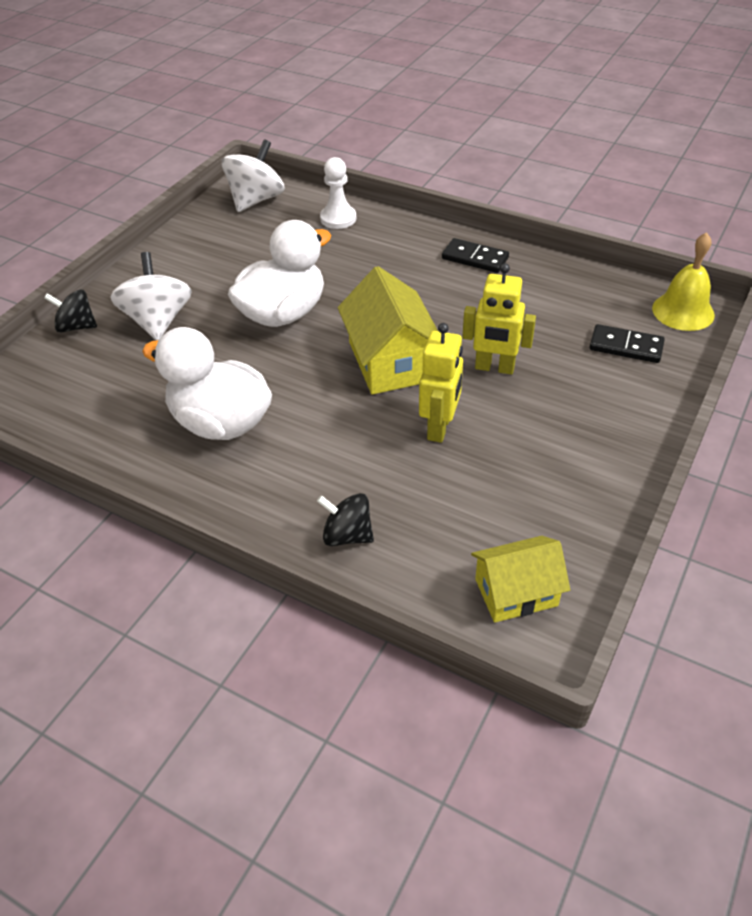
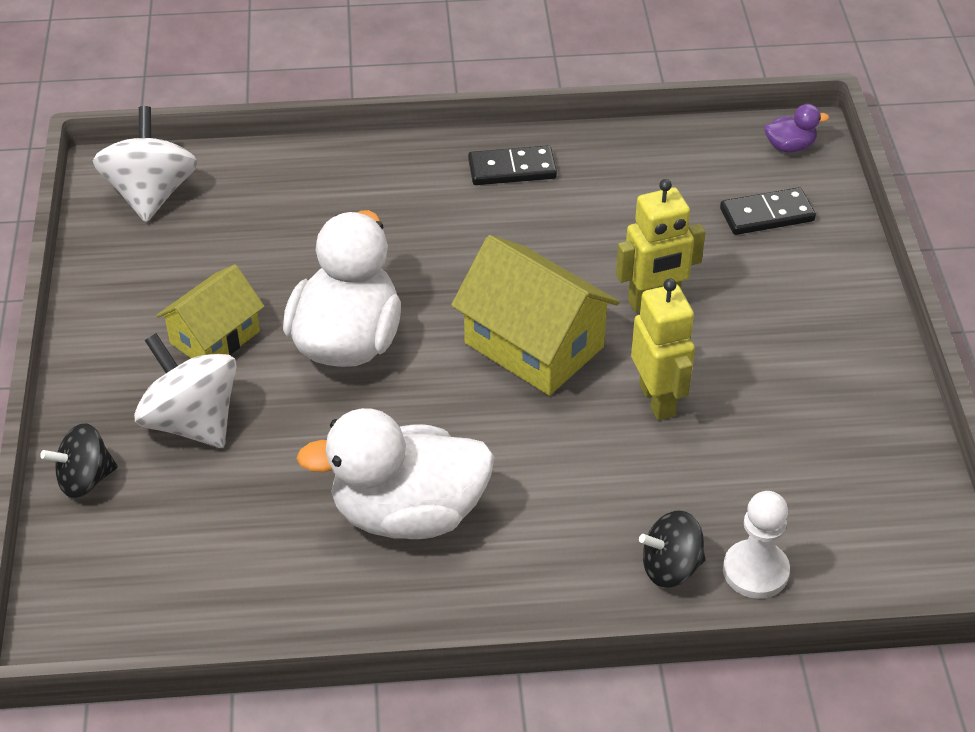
camera: 35 degrees left, 0 degrees up
(338, 218) = (291, 179): white pawn -> white pawn (755, 571)
(516, 592) = (881, 538): yellow house -> yellow house (215, 337)
(683, 311) = (790, 146): yellow bell -> purple duck

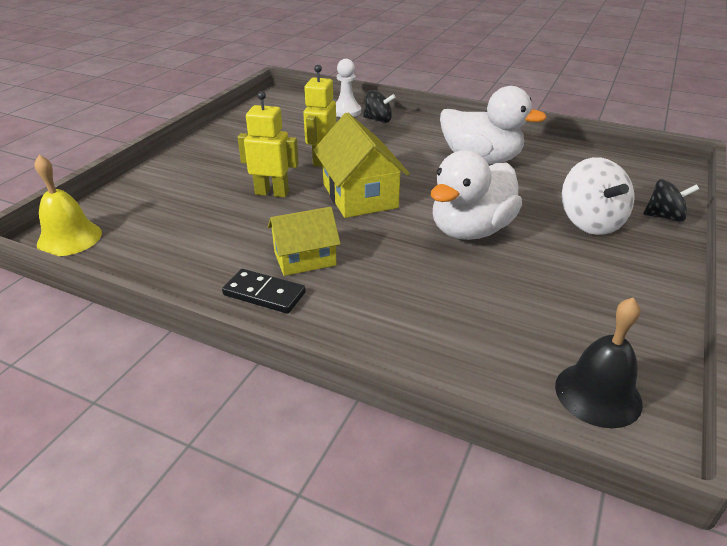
camera: 150 degrees left, 10 degrees down
(151, 194) = (598, 394): white spinning top -> black bell
(215, 337) = (563, 259): yellow house -> yellow house (305, 259)
(766, 215) = (150, 209): black domino -> none
(790, 146) = (69, 238): purple duck -> yellow bell

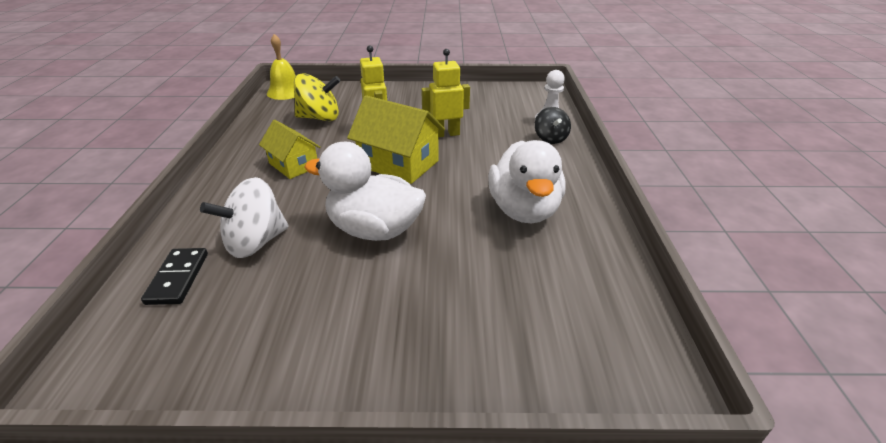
camera: 65 degrees right, 0 degrees up
(194, 224) = (319, 118): none -> yellow spinning top
(264, 294) = (246, 162): black domino -> black domino (178, 278)
(360, 195) = (398, 164): yellow house -> yellow house turned 75 degrees clockwise
(590, 222) = (438, 309): white spinning top -> white spinning top (255, 242)
(598, 394) = (136, 346): black bell -> none
(664, 217) = (498, 380): black spinning top -> none

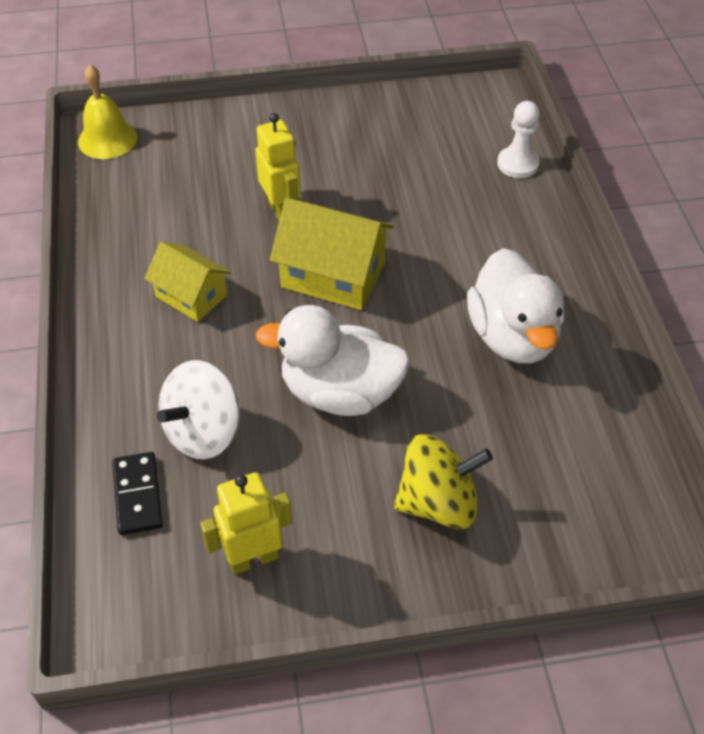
camera: 10 degrees left, 15 degrees up
(319, 118) = (186, 194): yellow spinning top -> yellow spinning top (438, 502)
(446, 134) = (380, 208): yellow robot -> yellow robot (253, 558)
(550, 138) = (525, 200): black spinning top -> none

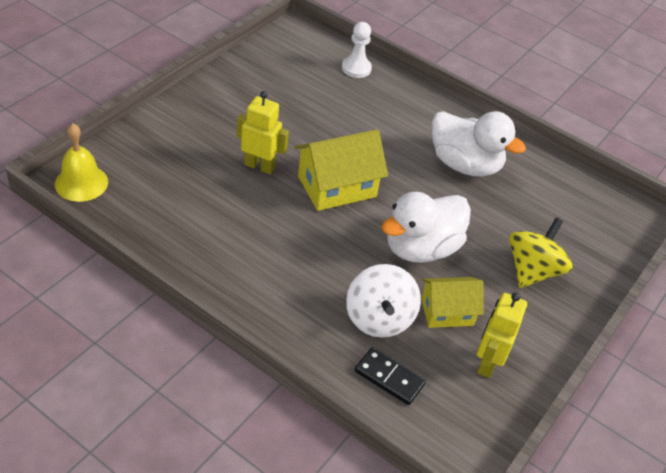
camera: 50 degrees left, 5 degrees down
(191, 296) = (271, 248): yellow house -> yellow house (447, 312)

